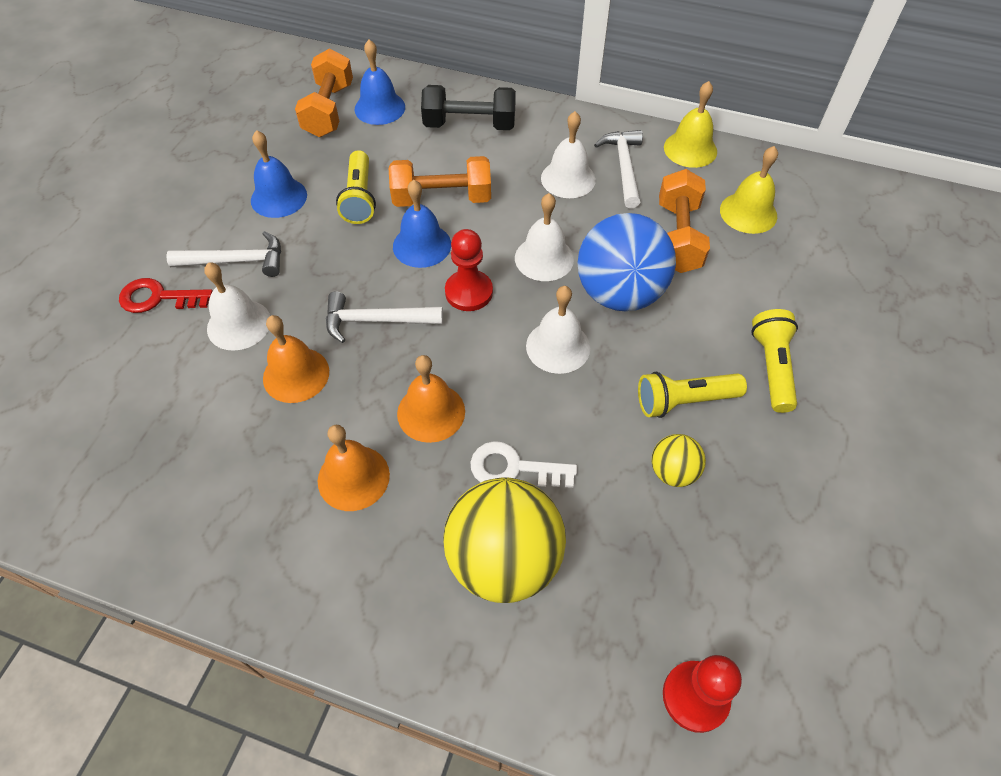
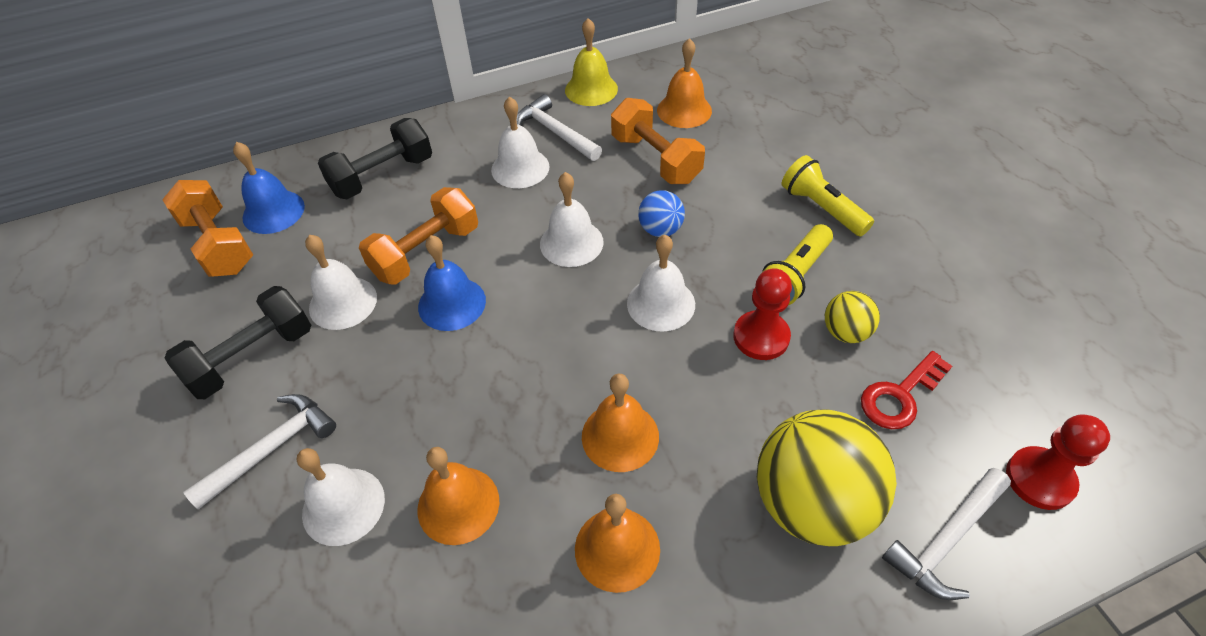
camera: 40 degrees left, 5 degrees down
(158, 298) = (215, 551): red key -> red key (899, 396)
(279, 197) = (252, 357): blue bell -> black dumbbell
(360, 198) = (343, 302): yellow flashlight -> white bell
(376, 321) = (482, 397): white hammer -> white hammer (946, 539)
(469, 292) = (539, 313): red pawn -> red pawn (761, 337)
(513, 468) = (736, 425): white key -> none
(619, 293) = (660, 230): blue ball -> blue ball, size x0.48
(748, 212) = (684, 110): yellow bell -> orange bell

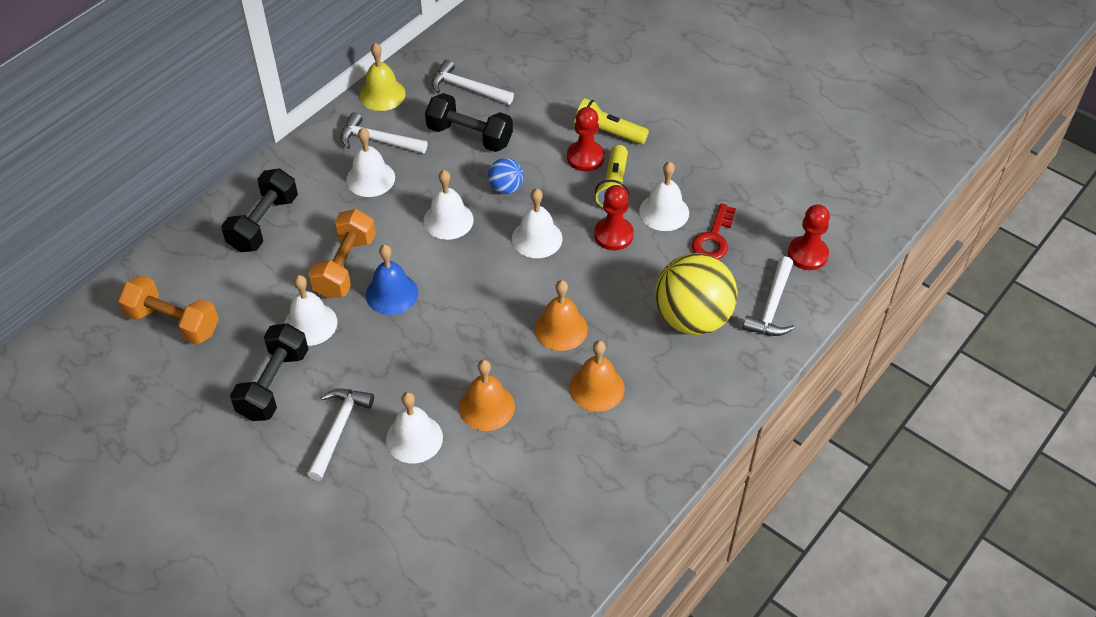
camera: 30 degrees left, 0 degrees up
(273, 211) = (196, 282): blue bell -> none
(655, 159) = (470, 136): orange dumbbell -> black dumbbell
(684, 110) = (467, 88): orange bell -> white hammer
(777, 228) = (585, 157): none -> red pawn
(845, 332) = (664, 212): yellow ball -> white bell

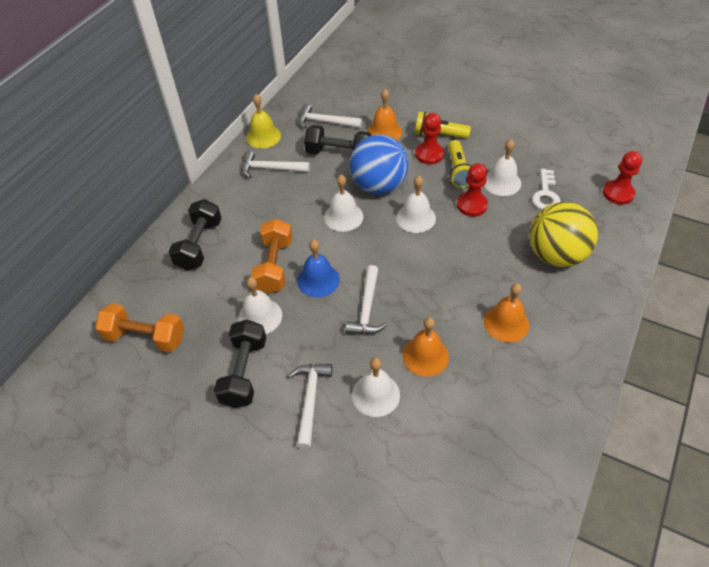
camera: 10 degrees left, 0 degrees up
(370, 178) = (273, 197): white bell -> none
(506, 188) = (379, 186): blue ball -> blue ball, size x2.09
(561, 329) = (460, 282): orange bell -> orange bell (384, 132)
(713, 238) = (545, 194): red key -> white key
(772, 306) = (610, 235): white hammer -> white hammer (367, 308)

